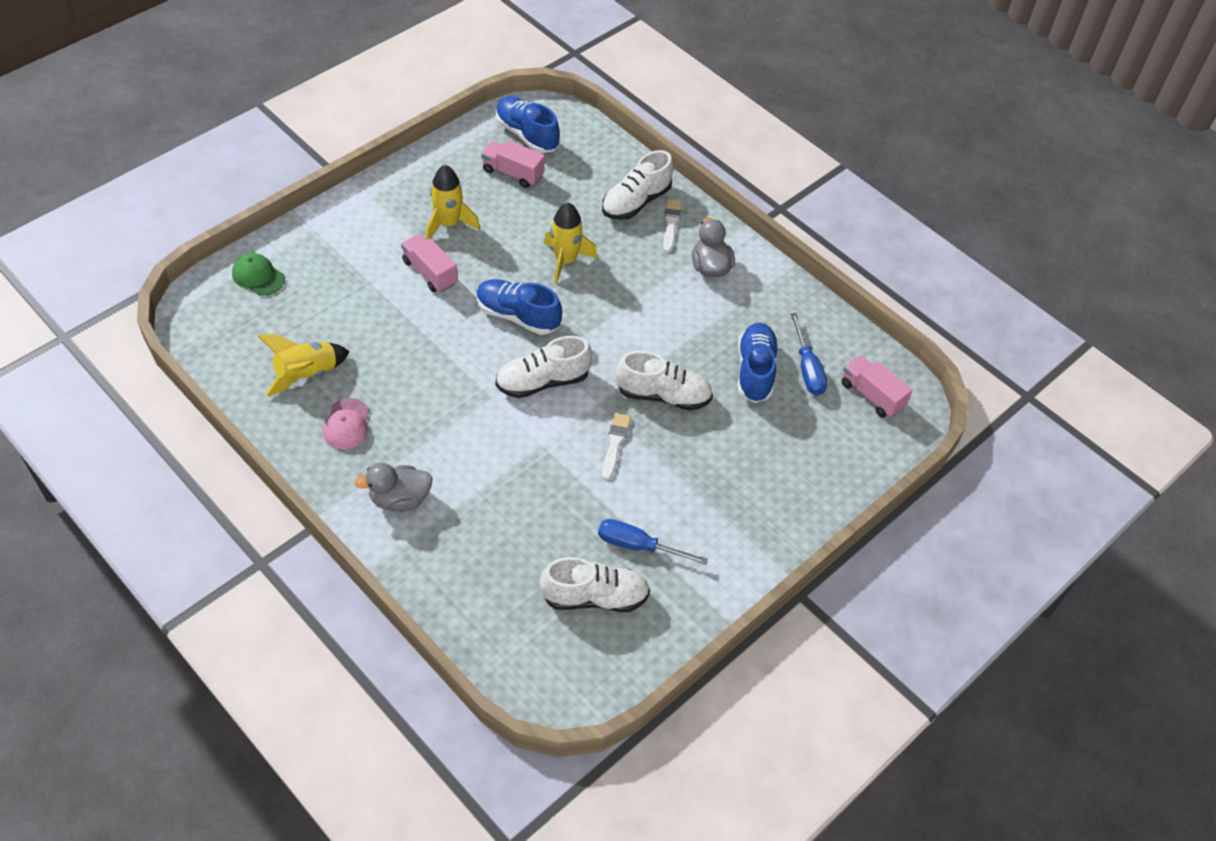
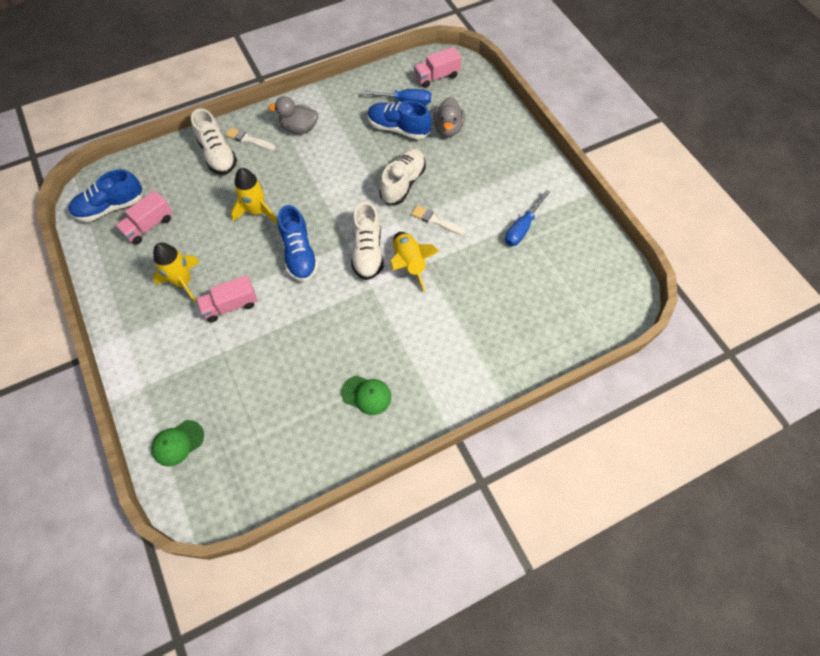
camera: 70 degrees left, 10 degrees up
(306, 374) = (305, 418): yellow rocket -> yellow rocket (409, 264)
(346, 424) = (366, 395): pink cap -> green cap
(400, 499) = (449, 368): grey duck -> grey duck (448, 128)
(518, 316) = (299, 254): blue shoe -> blue shoe turned 60 degrees counterclockwise
(594, 597) = (557, 262): white shoe -> none

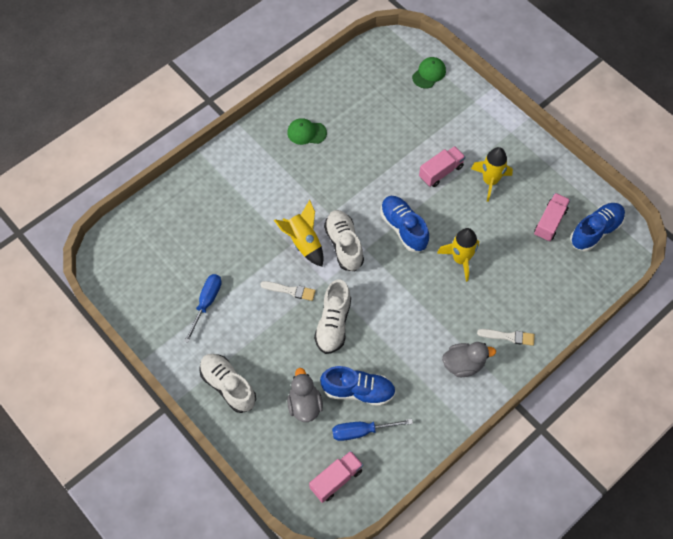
camera: 165 degrees right, 0 degrees up
(217, 154) = (530, 311): white shoe -> white shoe (228, 386)

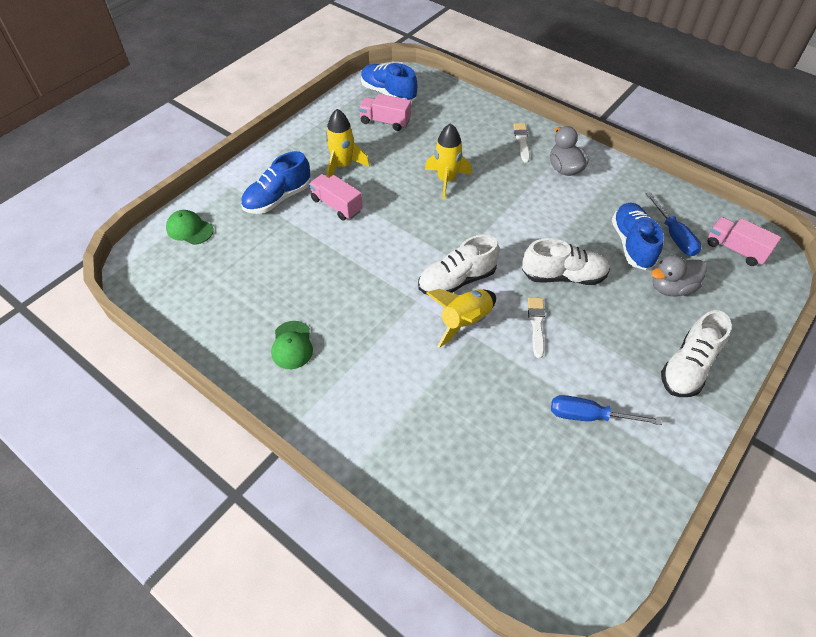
camera: 100 degrees left, 10 degrees down
(403, 228) = (420, 229): blue shoe -> blue shoe (278, 198)

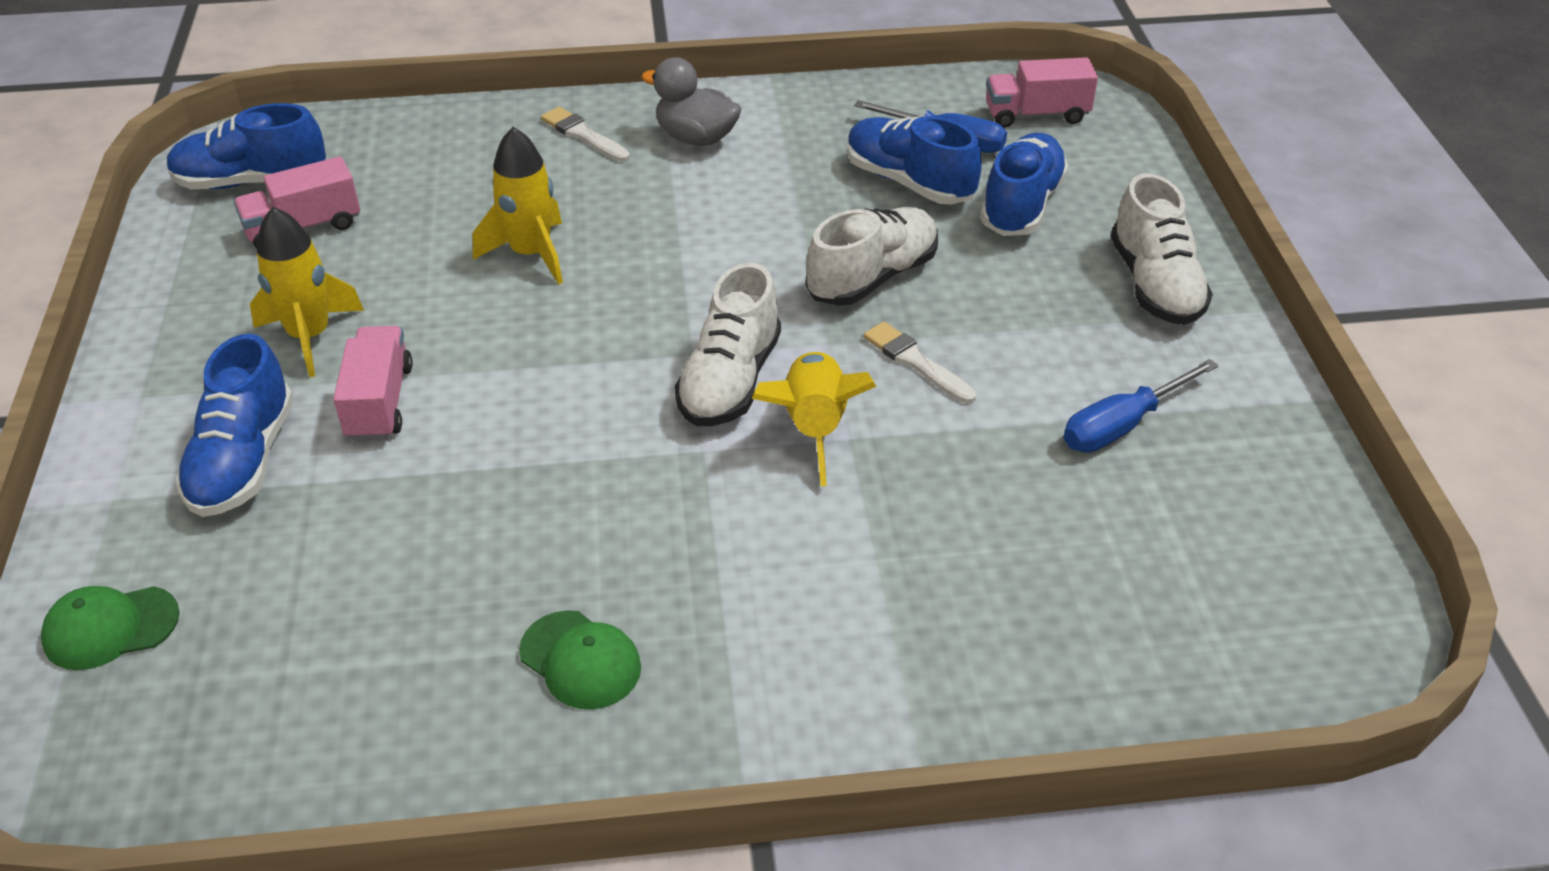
camera: 45 degrees left, 10 degrees down
(336, 205) = (379, 402): pink truck -> pink truck turned 90 degrees clockwise
(671, 288) = (1021, 205): grey duck -> blue shoe

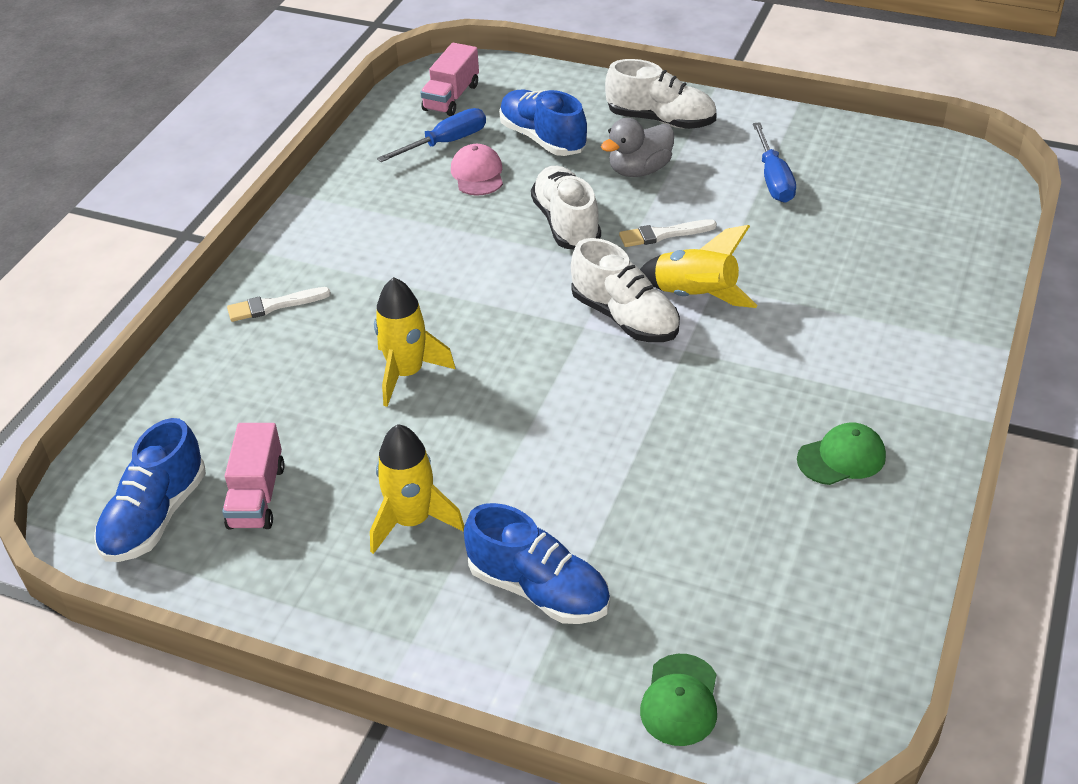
camera: 60 degrees left, 0 degrees up
(379, 402) = (523, 497): pink truck -> none
(696, 138) = (334, 251): grey duck -> grey duck (639, 170)
(909, 182) = (477, 174): blue shoe -> pink cap

